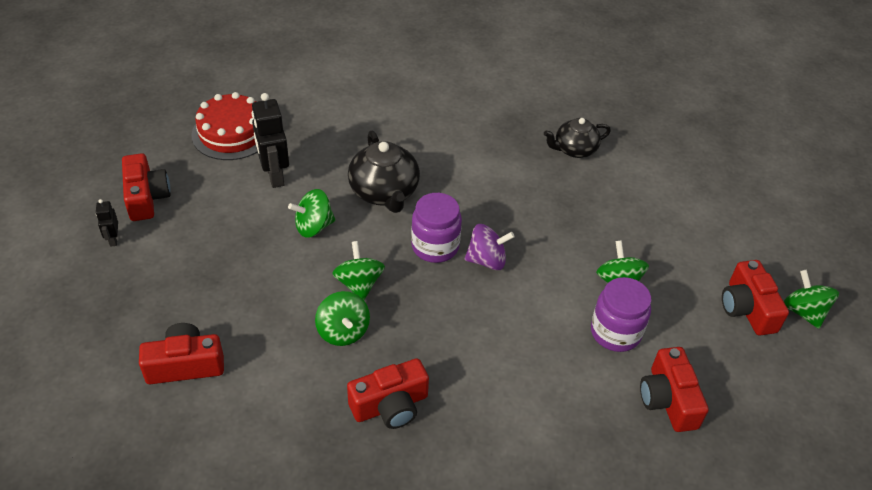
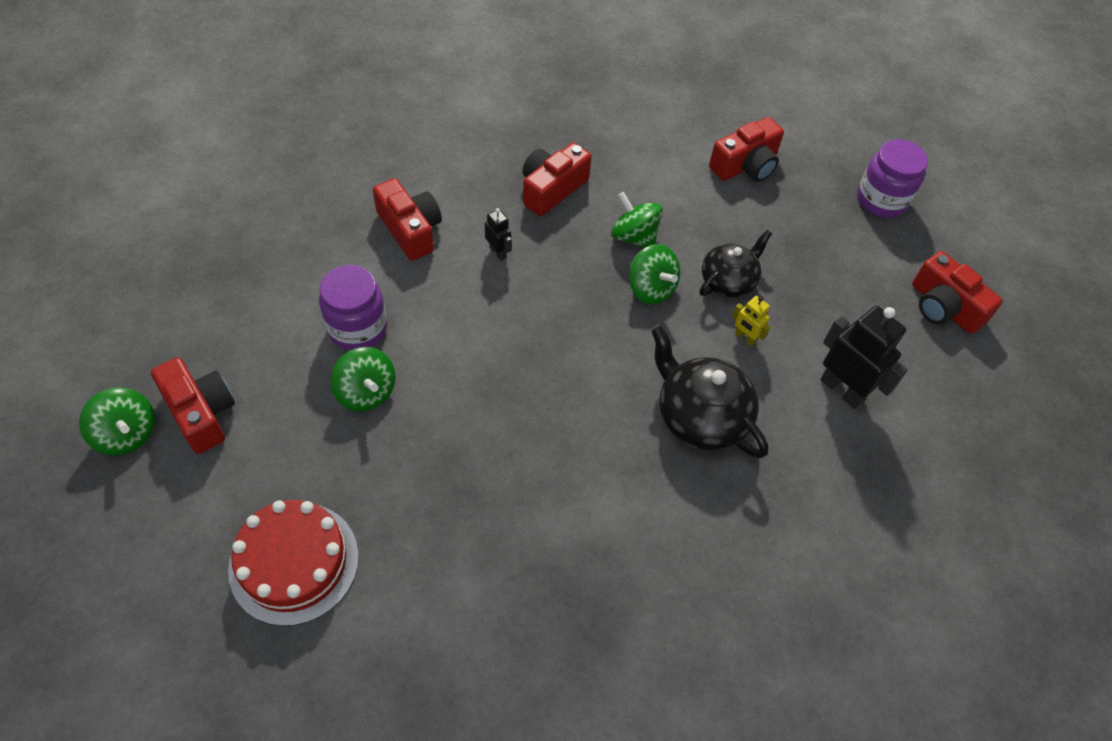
camera: 155 degrees right, 10 degrees up
(113, 239) = (922, 250): black robot -> black robot (498, 252)
(232, 133) = (948, 435): red cake -> red cake (294, 562)
(313, 227) = (745, 337): green spinning top -> yellow robot
(435, 246) = (598, 362): purple jar -> purple jar (881, 200)
(487, 260) = (531, 366): purple spinning top -> none
(574, 149) = (482, 607): black teapot -> black teapot (728, 281)
(668, 400) = (290, 275): red camera -> red camera (410, 230)

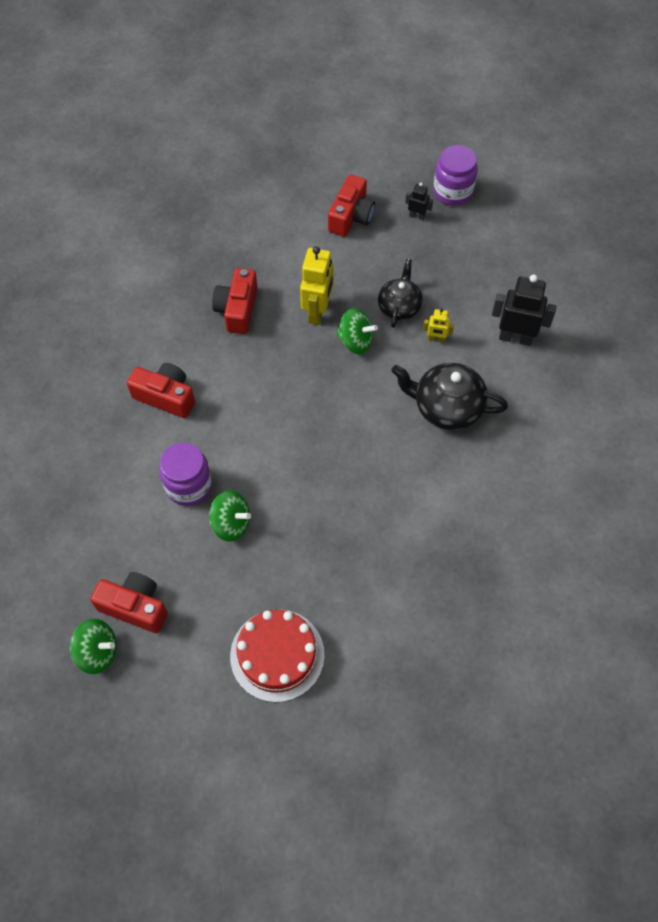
camera: 30 degrees left, 5 degrees up
(498, 252) = (238, 376): black robot -> black robot (417, 216)
(634, 237) = (318, 311): green spinning top -> yellow robot
(943, 307) = (537, 246): red camera -> none

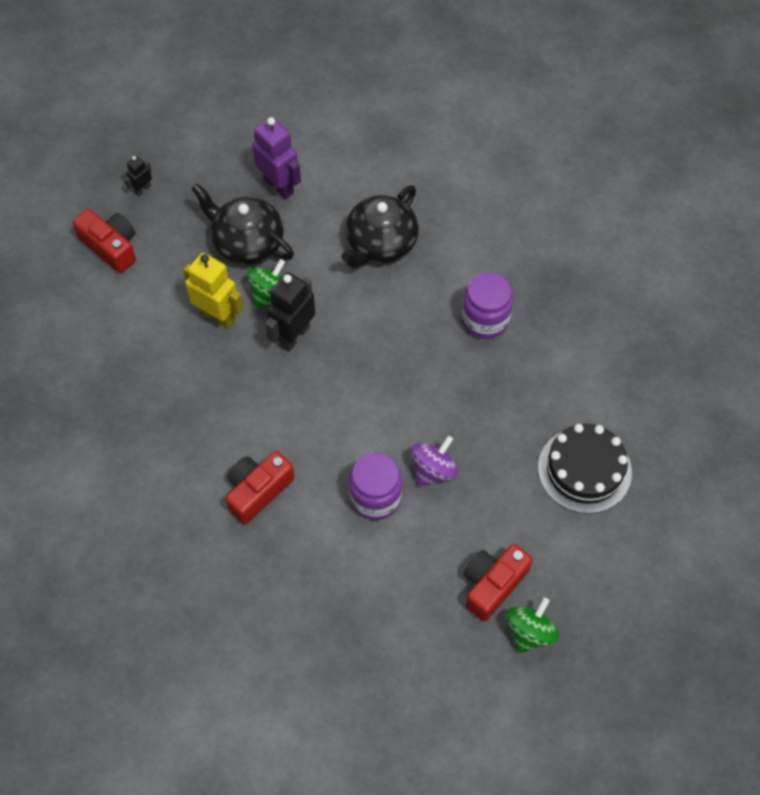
camera: 70 degrees left, 0 degrees up
(231, 524) = (433, 470): green spinning top -> purple spinning top
(237, 309) = (178, 390): red camera -> none
(277, 655) = (584, 469): red cake -> black cake
(399, 306) = (247, 243): black teapot -> black teapot, size x1.50
(436, 339) = (300, 225): yellow robot -> none
(453, 192) = (129, 148): purple jar -> purple jar (485, 320)
(469, 309) = (279, 186): none -> purple robot
(515, 338) = (328, 161): black robot -> black robot (294, 336)

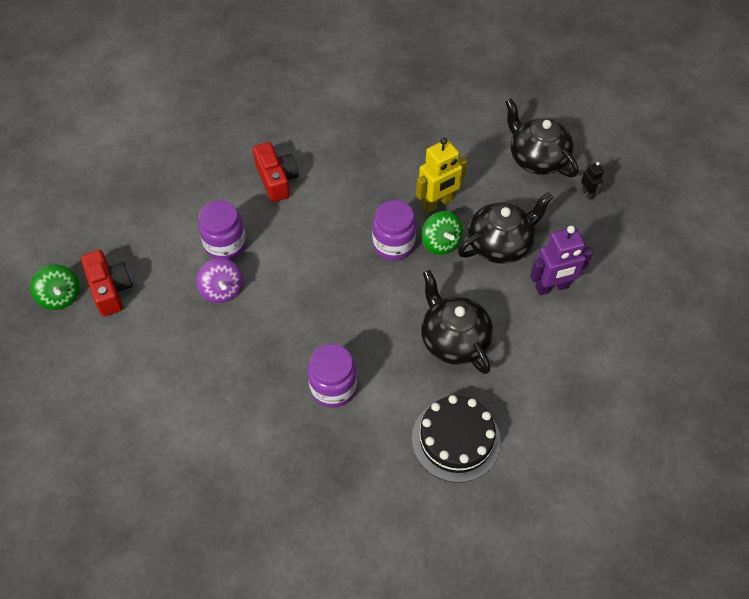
camera: 115 degrees right, 5 degrees down
(111, 247) = (536, 159): red camera -> black teapot
(294, 336) = (393, 245): black robot -> purple jar
(584, 469) = (152, 397): black cake -> black cake (456, 439)

